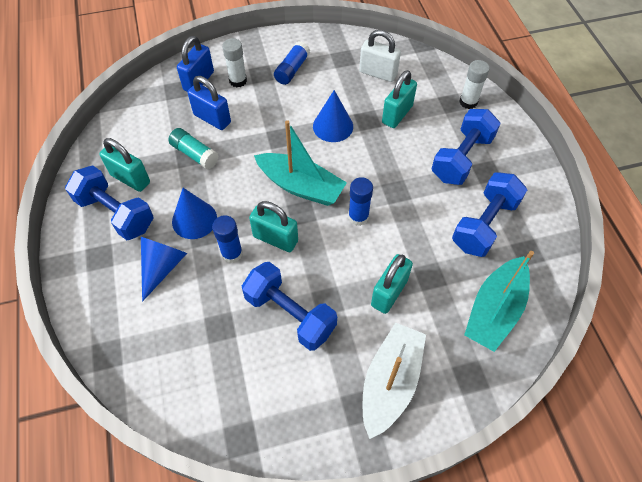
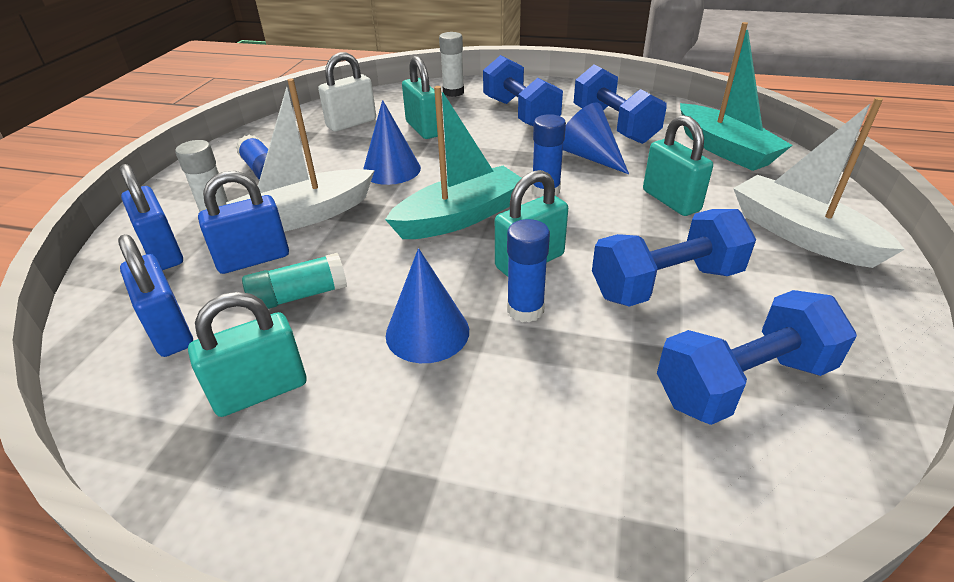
camera: 60 degrees left, 20 degrees down
(115, 213) = (318, 437): blue dumbbell -> blue dumbbell (743, 383)
(149, 123) = (170, 331): none -> blue padlock
(162, 267) = (494, 400): blue cone -> blue cone (589, 156)
(260, 115) = (305, 216): none -> white boat

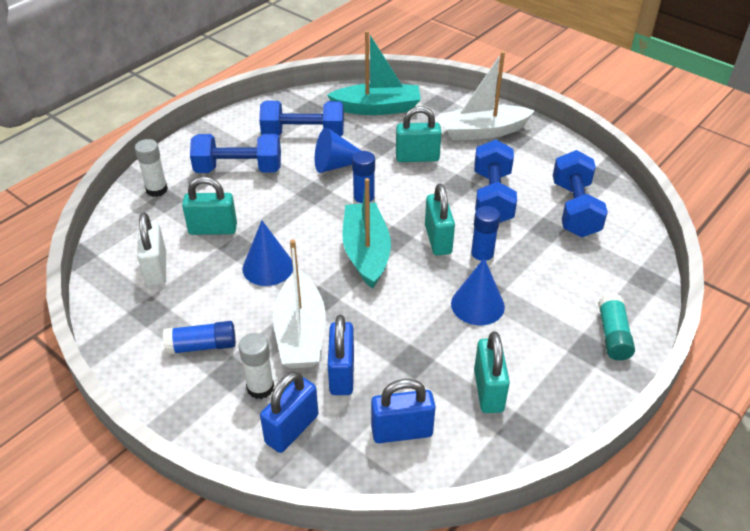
camera: 65 degrees left, 5 degrees up
(163, 252) = (292, 429): blue padlock -> blue padlock turned 45 degrees counterclockwise
(299, 296) = (404, 356): turquoise glue stick -> turquoise glue stick (613, 335)

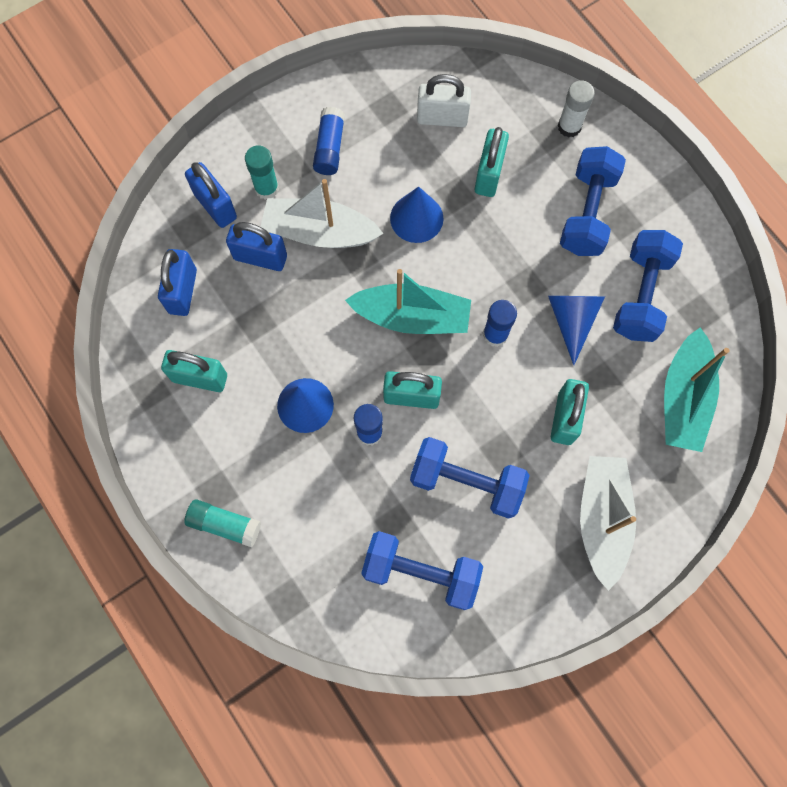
camera: 105 degrees right, 30 degrees up
(260, 388) = (266, 188): white glue stick -> turquoise glue stick

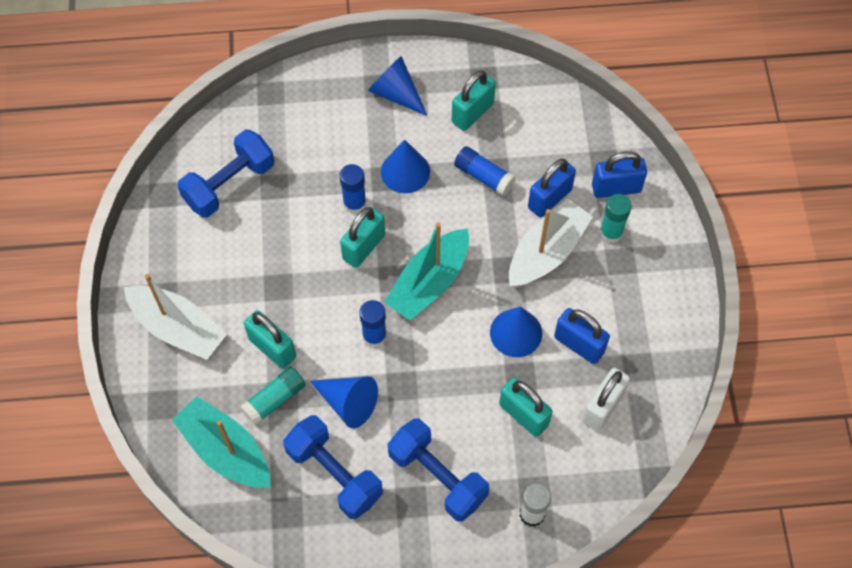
camera: 120 degrees right, 10 degrees down
(183, 291) = (552, 133): blue padlock -> blue padlock (579, 344)
(216, 467) = (396, 93): none -> blue cone
(225, 524) = (350, 80): turquoise glue stick -> turquoise glue stick (274, 400)
(329, 147) = (623, 299): blue glue stick -> blue glue stick (484, 176)
(467, 482) = (272, 249): blue dumbbell -> none

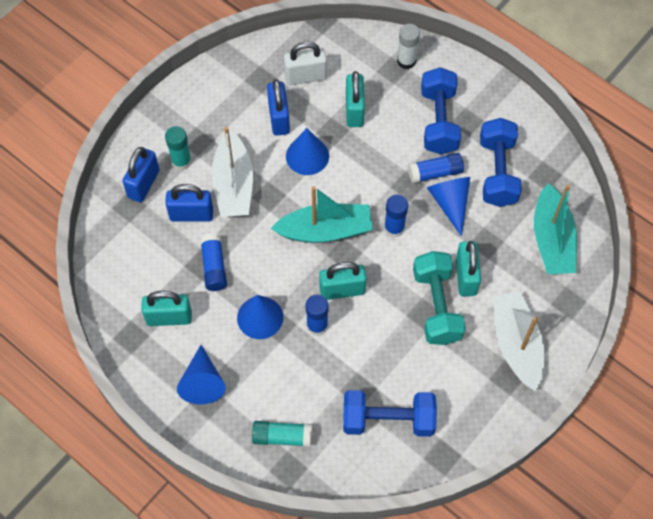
camera: 135 degrees left, 0 degrees up
(274, 302) = (437, 306): none -> turquoise dumbbell
(274, 400) = (494, 244): turquoise glue stick -> turquoise glue stick (282, 437)
(389, 420) = (435, 173): none -> blue glue stick
(546, 252) = (233, 184): white boat -> white boat turned 90 degrees counterclockwise
(616, 188) = (144, 184): blue padlock -> blue padlock turned 75 degrees clockwise

